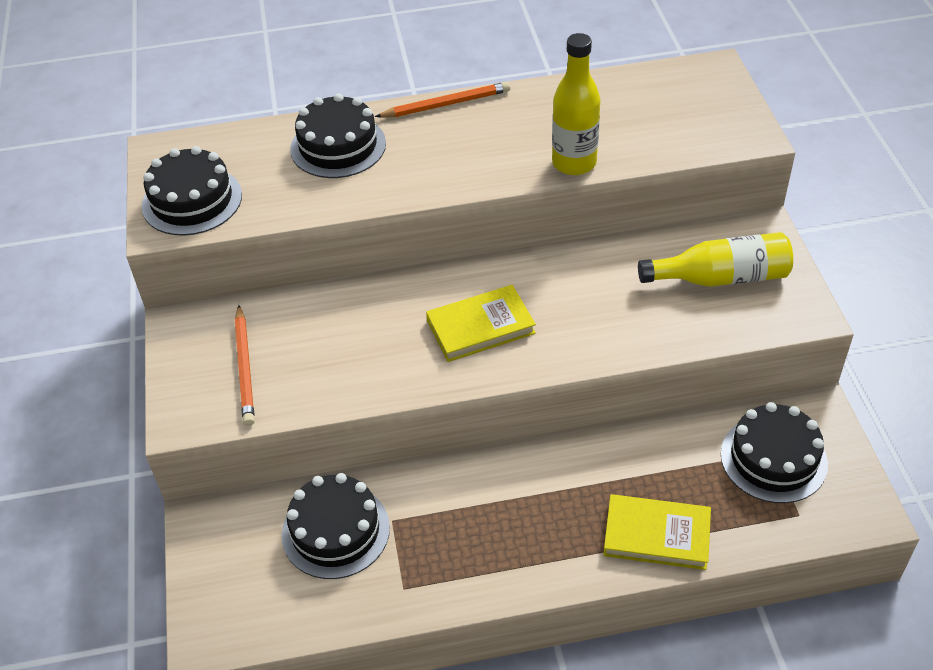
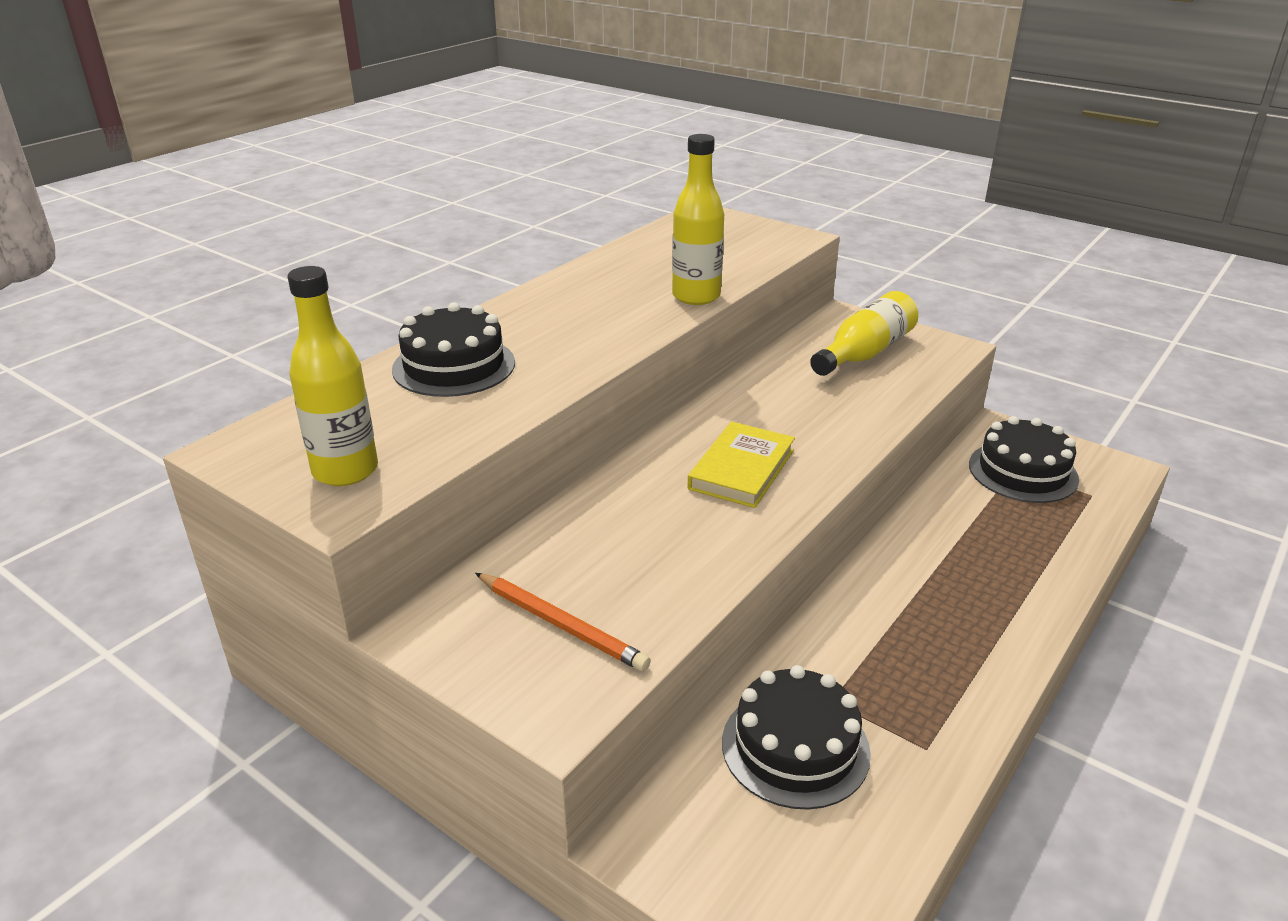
camera: 45 degrees left, 15 degrees down
(192, 200) = (345, 471): black cake -> yellow bottle
(446, 104) = (517, 302): orange pencil -> none
(656, 535) = (1036, 567): yellow book -> none

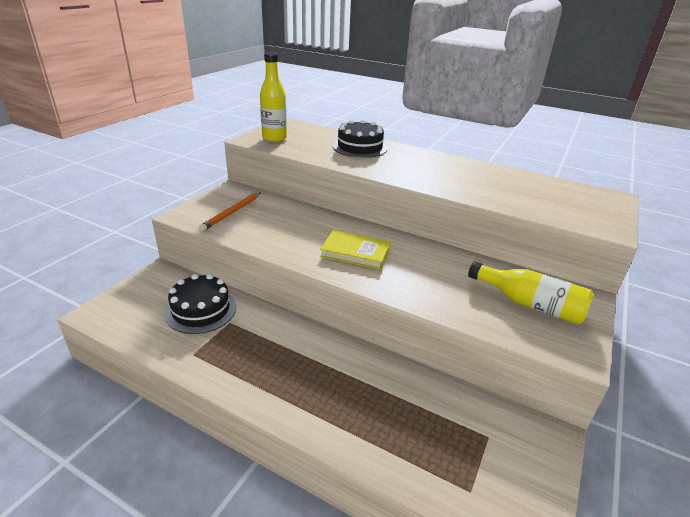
camera: 80 degrees right, 0 degrees up
(696, 296) = (472, 195): yellow bottle -> none
(1023, 472) = (486, 442): black cake -> none

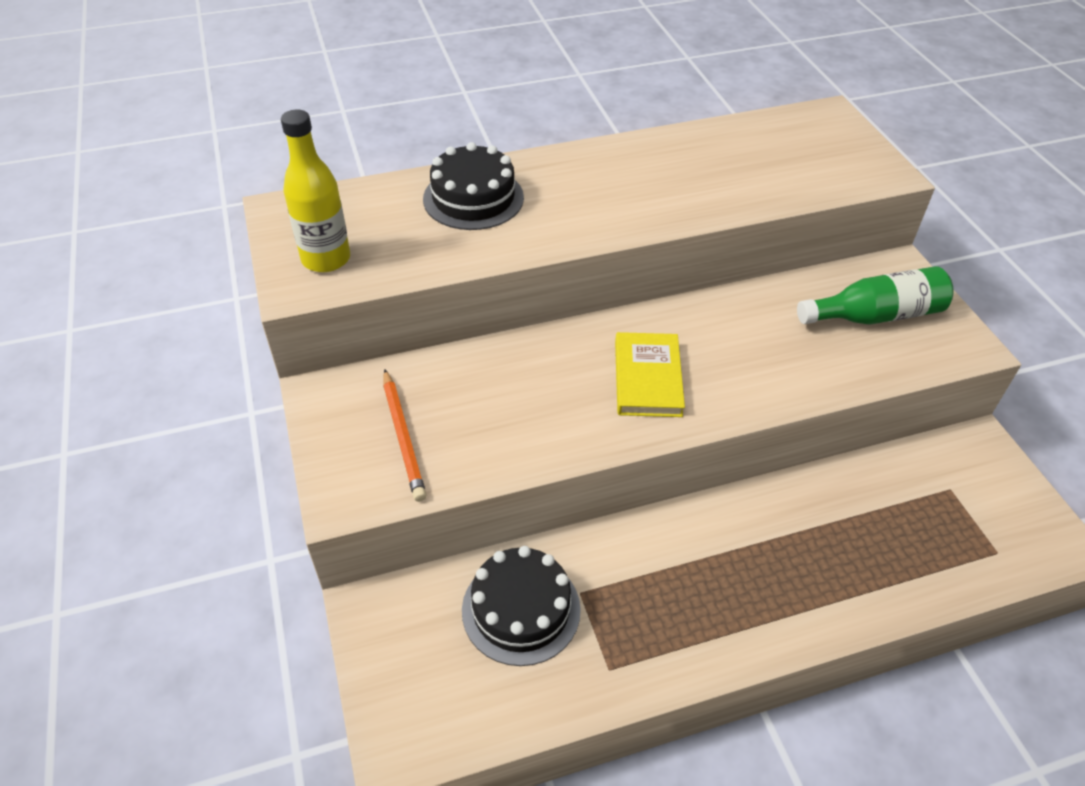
camera: 45 degrees left, 15 degrees up
(355, 253) = (647, 378): yellow book -> yellow book turned 60 degrees counterclockwise
(529, 304) = (875, 315): yellow bottle -> green bottle

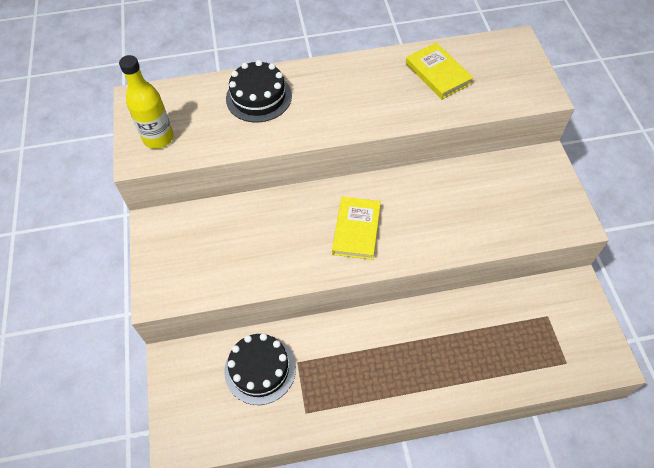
camera: 10 degrees right, 10 degrees up
(403, 437) = (197, 258): orange pencil -> none
(731, 156) = (438, 73): none -> yellow book
(875, 315) = (518, 195): green bottle -> none

